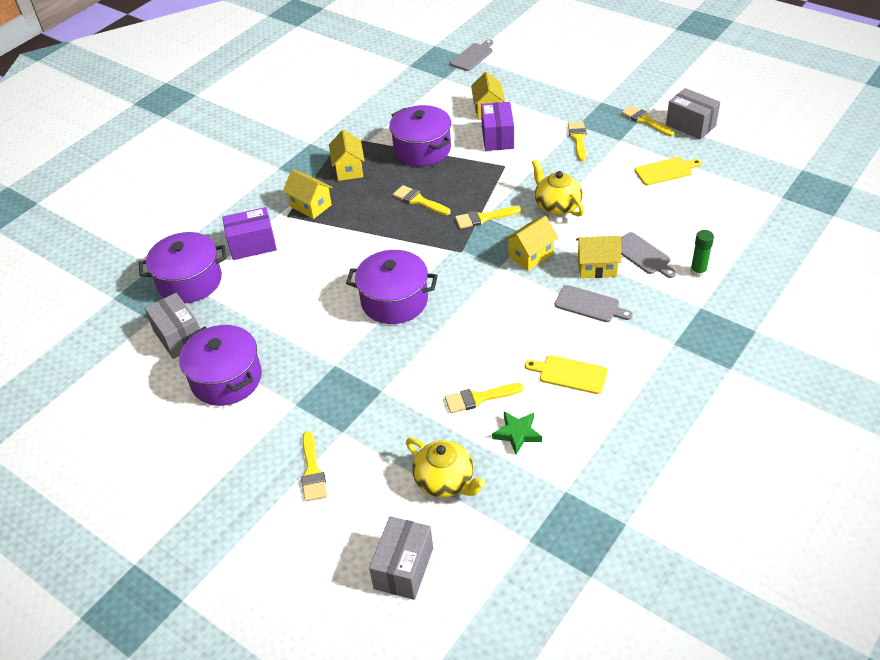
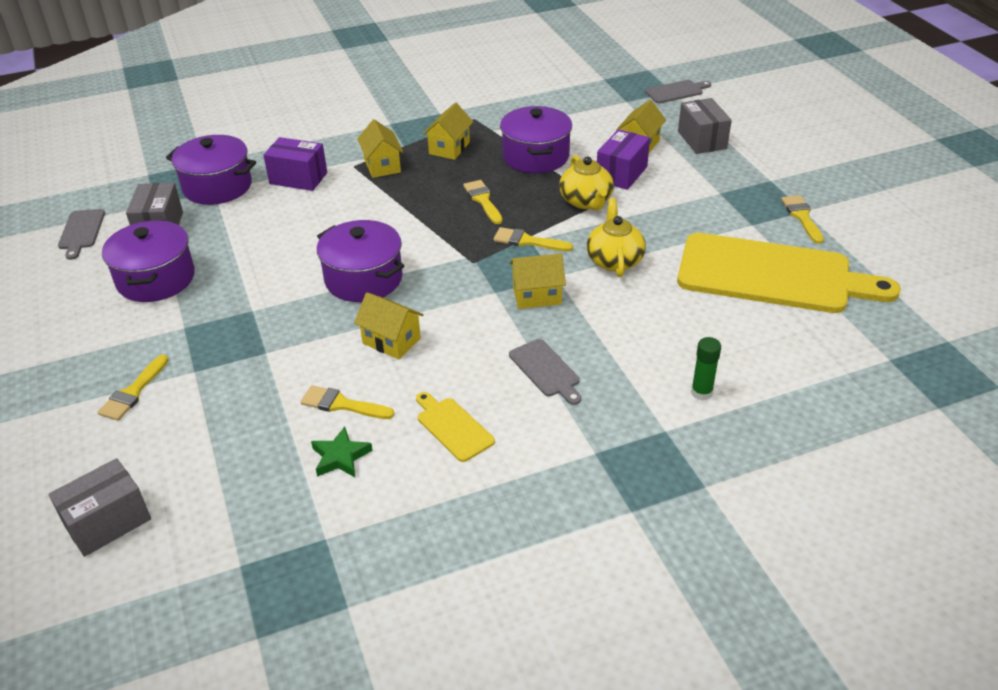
camera: 30 degrees right, 5 degrees down
(445, 481) = (229, 464): yellow teapot -> yellow teapot (586, 201)
(578, 139) = (705, 206): yellow brush -> none
(597, 267) = (593, 337): yellow house -> yellow house (391, 341)
(642, 255) = (656, 347): grey cutting board -> grey cutting board (81, 231)
(665, 171) = (772, 275): yellow cutting board -> yellow cutting board, size x2.41
(690, 125) = (852, 241): grey box -> grey box (702, 140)

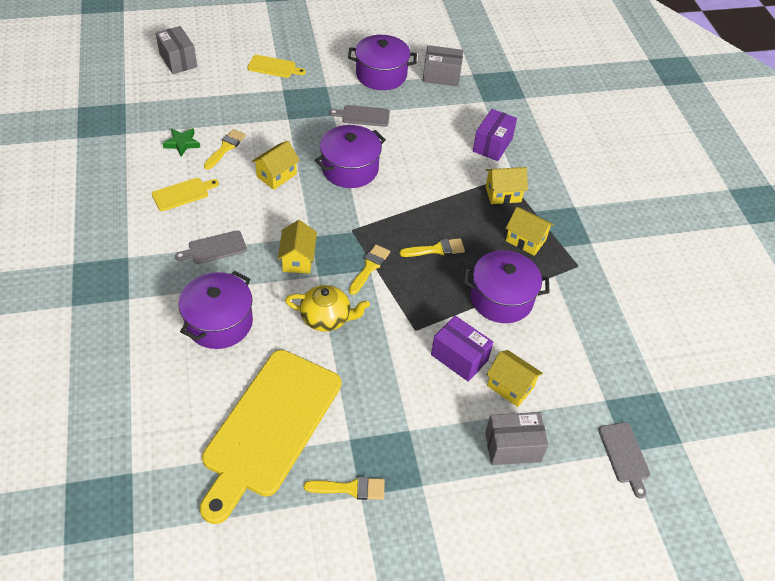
camera: 95 degrees right, 10 degrees up
(81, 231) = (445, 43): grey cutting board -> grey cutting board (363, 116)
(133, 392) = (274, 67): yellow brush -> yellow cutting board
(217, 186) = (489, 103): purple pot -> purple pot (219, 322)
(586, 201) = (418, 319): yellow teapot -> none
(701, 393) = (153, 330): green glue stick -> none

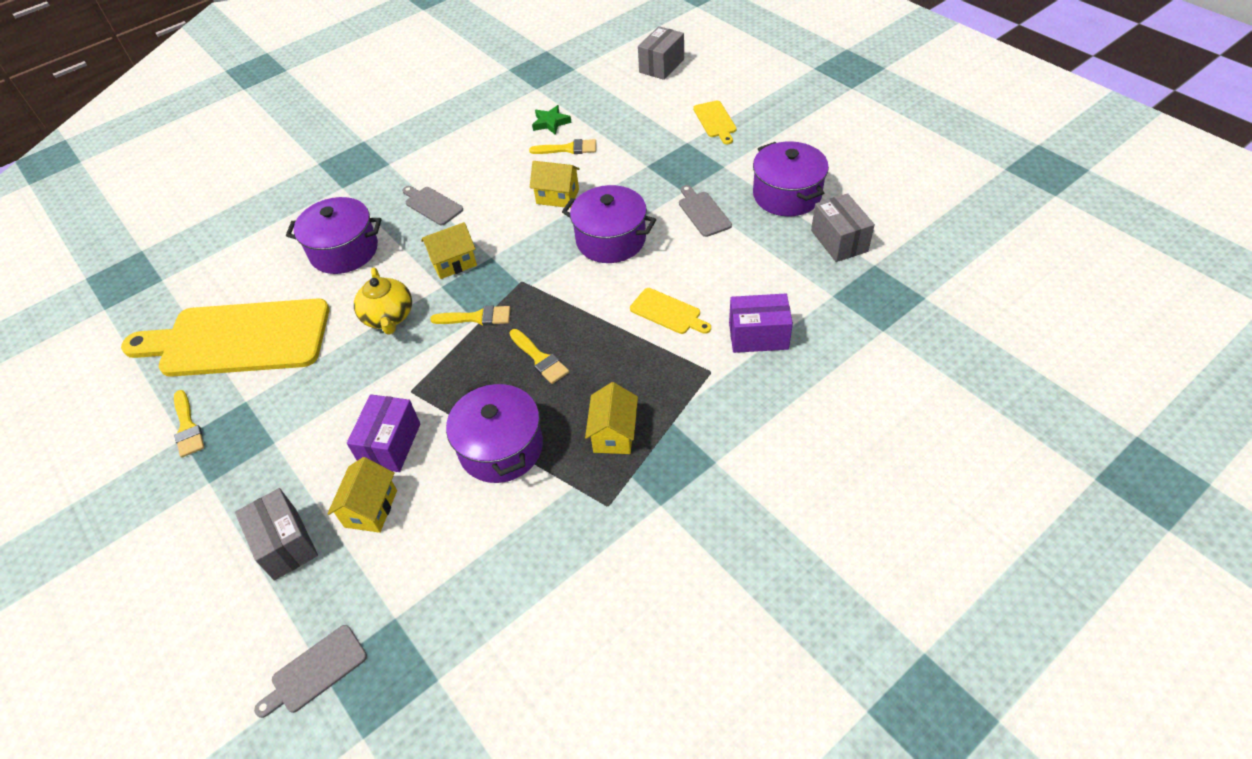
camera: 70 degrees right, 0 degrees up
(183, 194) = (486, 155): yellow cutting board -> yellow cutting board (668, 312)
(503, 194) = (678, 381): yellow house -> none

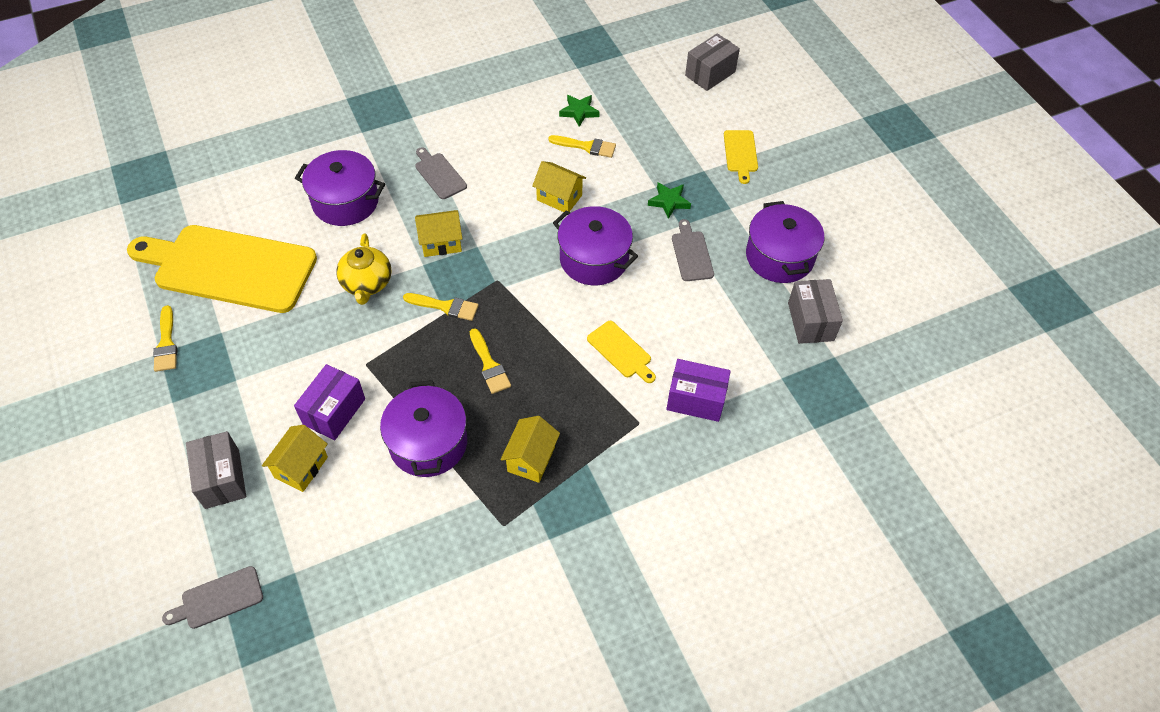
camera: 10 degrees right, 5 degrees up
(664, 175) = (669, 202): none -> green star

